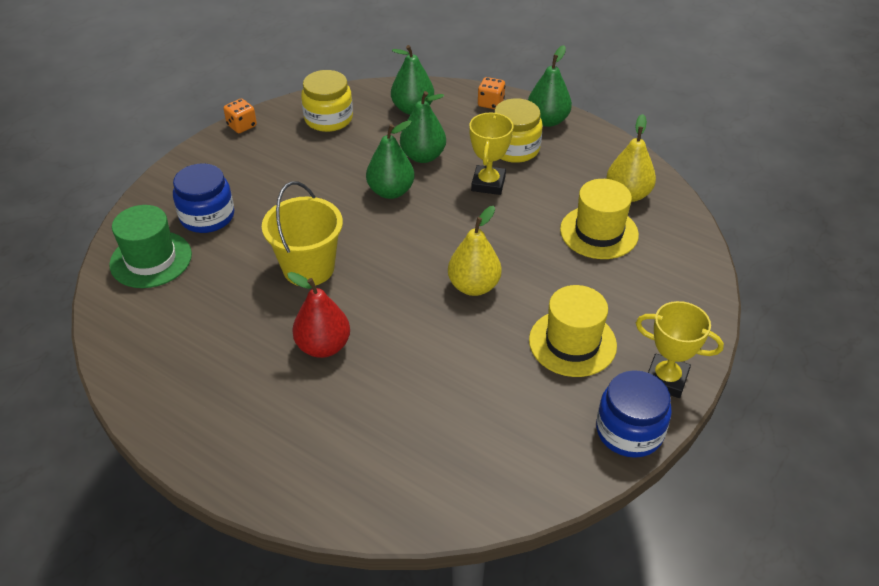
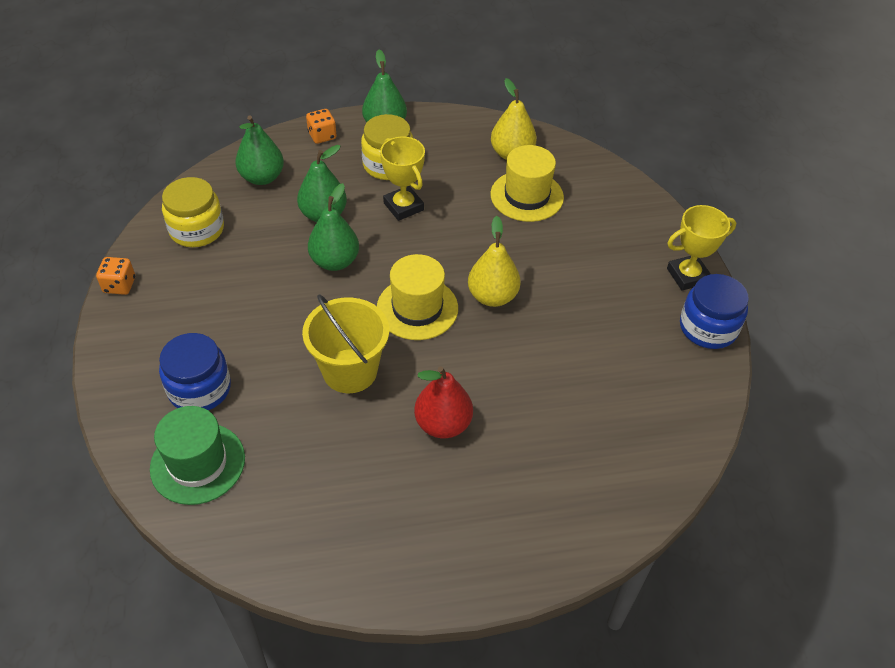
camera: 45 degrees left, 5 degrees up
(572, 343) = (606, 292): yellow hat -> yellow hat (417, 308)

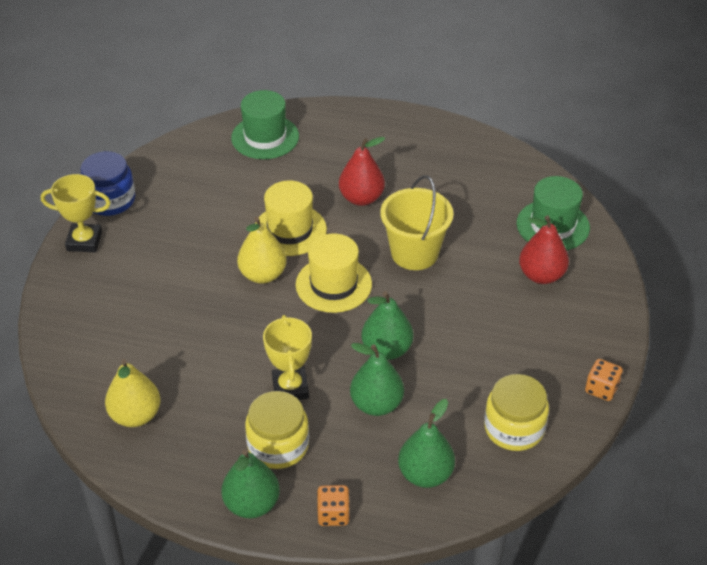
camera: 155 degrees left, 5 degrees down
(199, 389) = (541, 275): blue jar -> red pear
(527, 196) = (159, 360): yellow hat -> yellow hat (290, 230)
(613, 478) = (265, 137): none -> green hat

